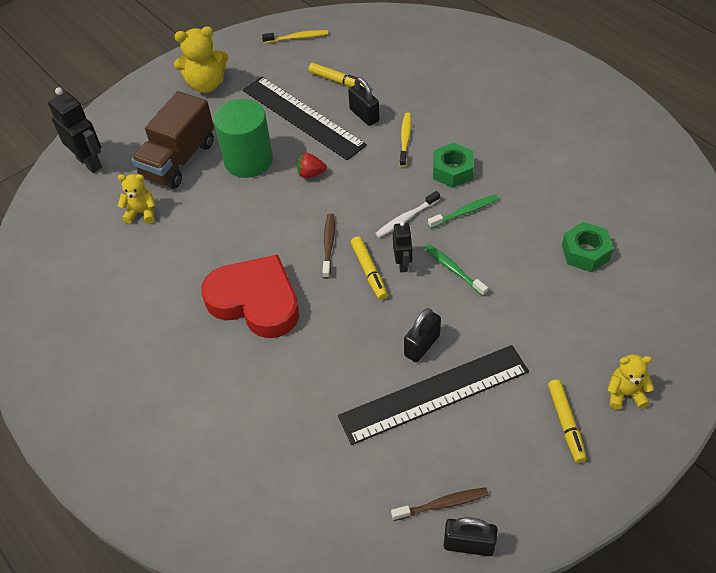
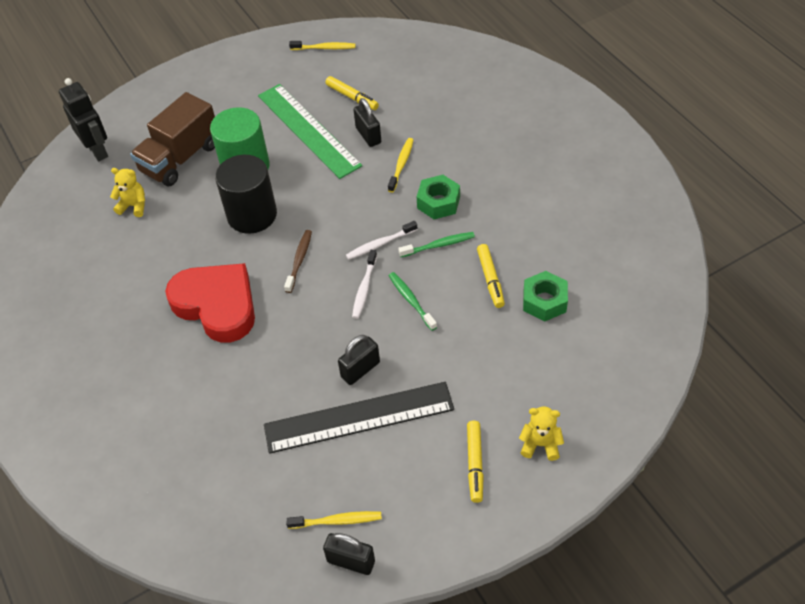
camera: 10 degrees right, 0 degrees up
(206, 84) = (225, 86): yellow teddy bear -> none
(267, 206) = (252, 215): none -> black cylinder
(302, 117) = (308, 130): black ruler -> green ruler
(311, 174) = (301, 188): red strawberry -> none
(369, 271) = (330, 291): yellow marker -> yellow marker (490, 279)
(403, 264) = (364, 288): black robot -> white toothbrush
(442, 504) = (337, 521): brown toothbrush -> yellow toothbrush

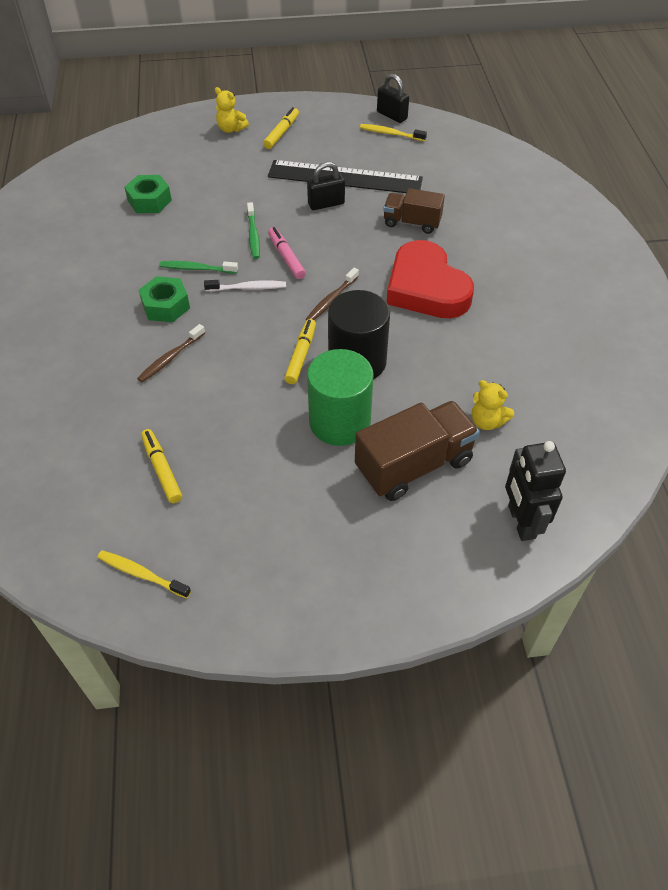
camera: 160 degrees left, 0 degrees up
(257, 380) = (412, 223): none -> brown truck
(308, 130) = (242, 443): green ruler -> none
(364, 288) = (286, 257): white toothbrush -> pink marker
(368, 135) = (180, 407): black padlock -> none
(401, 164) = (170, 358): yellow toothbrush -> brown toothbrush
(490, 279) = (176, 229): yellow marker -> yellow marker (301, 355)

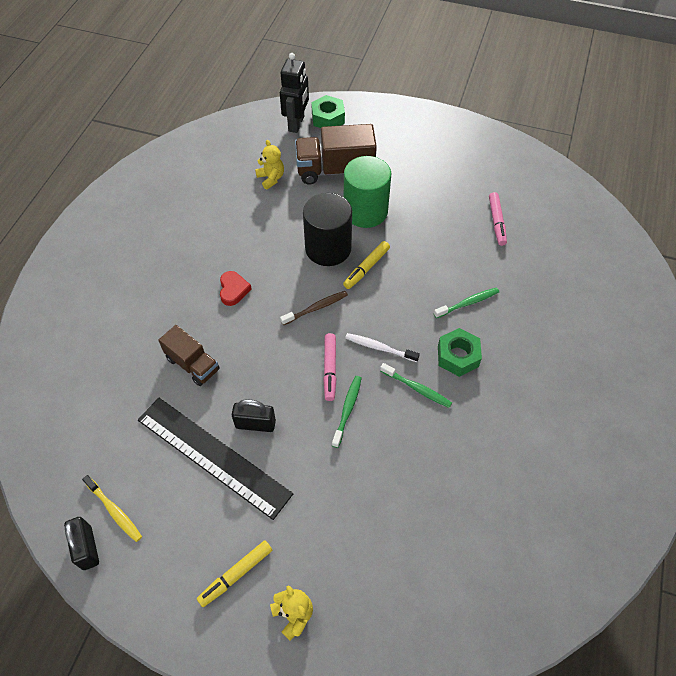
camera: 155 degrees left, 5 degrees up
(142, 574) = (523, 169): yellow toothbrush -> none
(149, 200) = (436, 510): green nut -> green nut (328, 118)
(162, 469) = (496, 222): yellow marker -> pink marker
(170, 358) = (468, 303): brown toothbrush -> green toothbrush
(426, 288) = (233, 290): red heart -> red heart, size x0.43

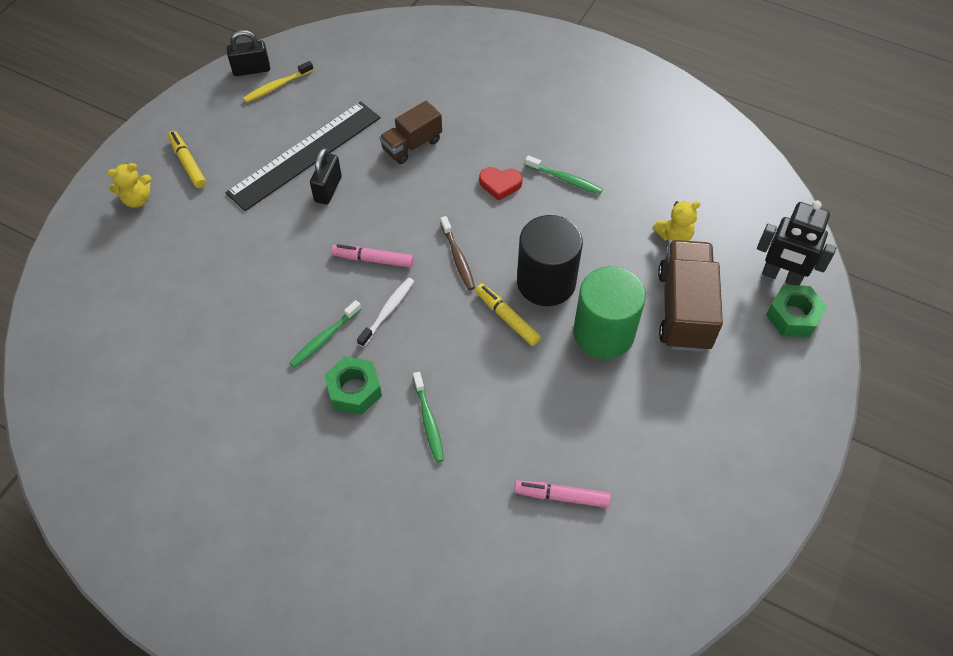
camera: 100 degrees right, 0 degrees up
(347, 410) = (319, 268): green toothbrush -> green toothbrush (565, 179)

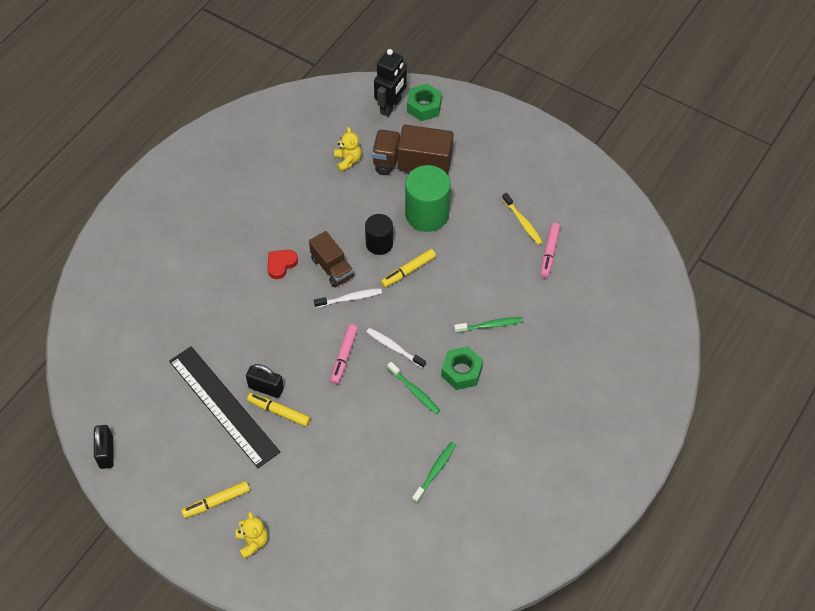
camera: 85 degrees left, 0 degrees up
(277, 86) = (133, 430): yellow toothbrush -> yellow toothbrush (523, 222)
(297, 204) = (279, 411): none -> yellow marker
(412, 145) = (227, 324): brown truck -> brown truck (332, 268)
(458, 258) = (350, 298): brown toothbrush -> white toothbrush
(500, 184) = (281, 264): red heart -> red heart turned 150 degrees counterclockwise
(546, 282) = (379, 243): black cylinder -> black cylinder, size x0.62
(565, 179) = (283, 221): green toothbrush -> green toothbrush (435, 471)

